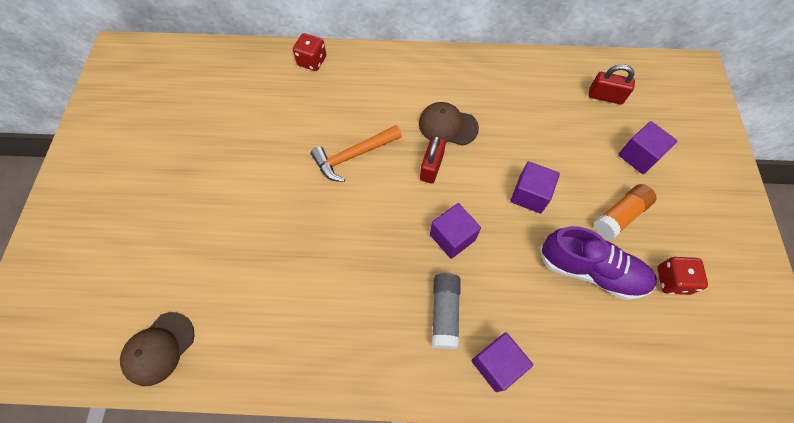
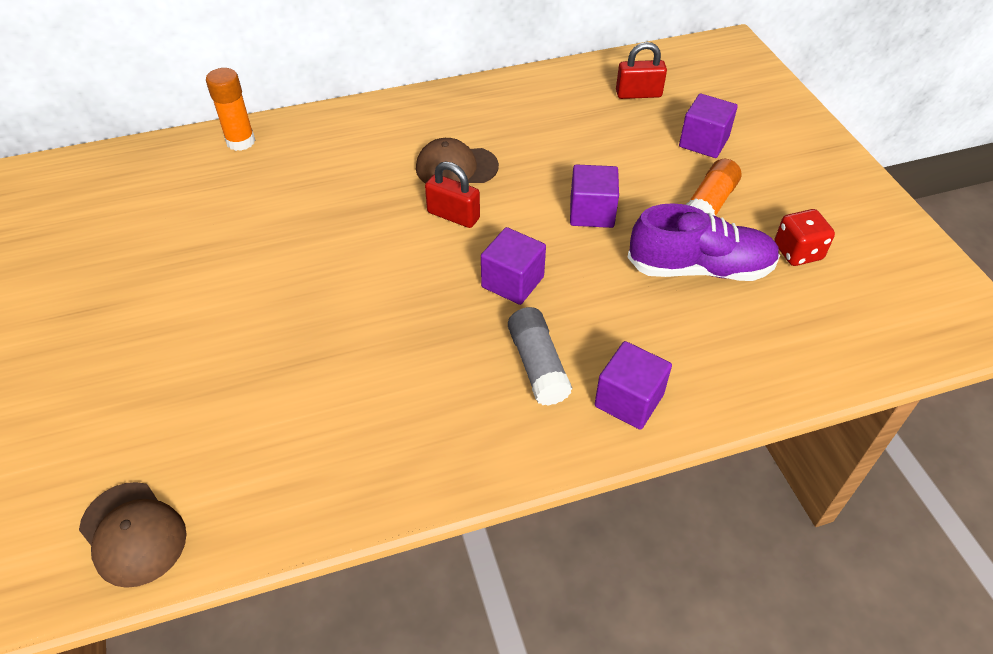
camera: 20 degrees left, 15 degrees down
(159, 348) = (133, 534): brown cap -> brown cap turned 60 degrees counterclockwise
(312, 61) = (241, 141): red dice -> orange glue stick
(353, 156) = (341, 229): orange hammer -> none
(431, 167) = (453, 215): red padlock -> red padlock turned 60 degrees counterclockwise

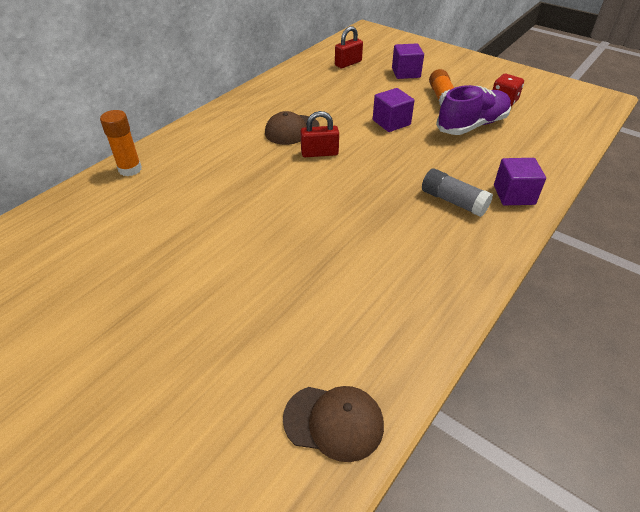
camera: 35 degrees left, 5 degrees down
(512, 282) = (391, 170): purple cube -> none

